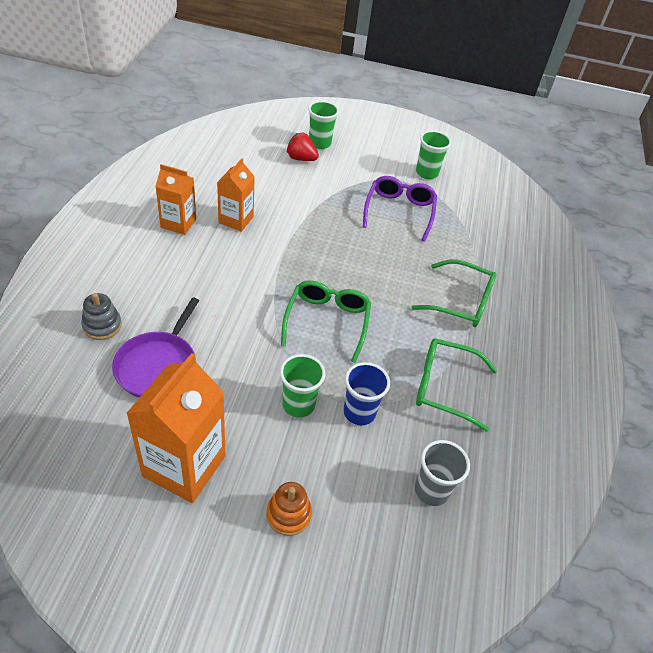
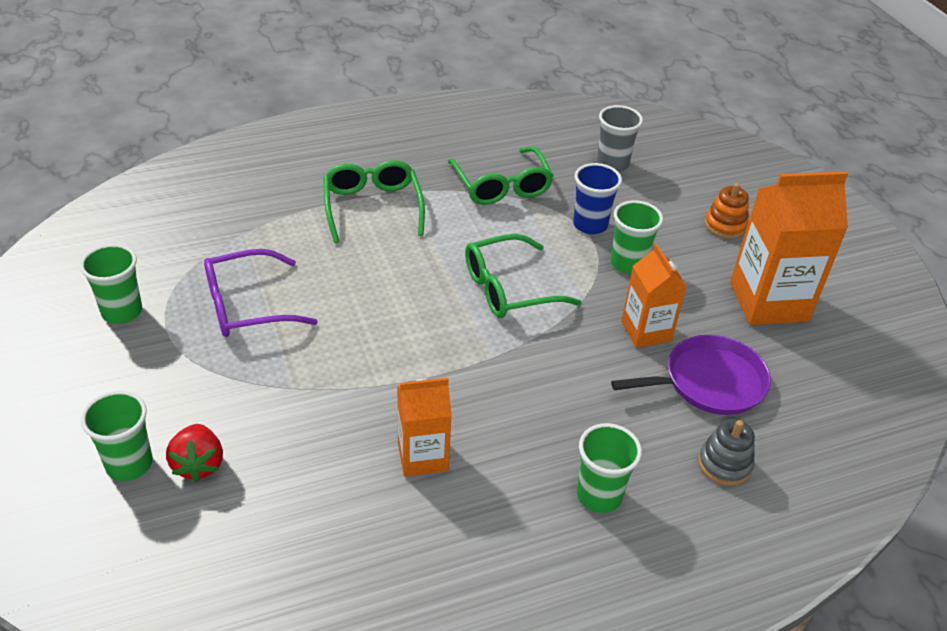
camera: 120 degrees left, 5 degrees down
(145, 263) = (599, 495): none -> green cup
(178, 223) = (493, 515): orange carton -> orange carton (646, 331)

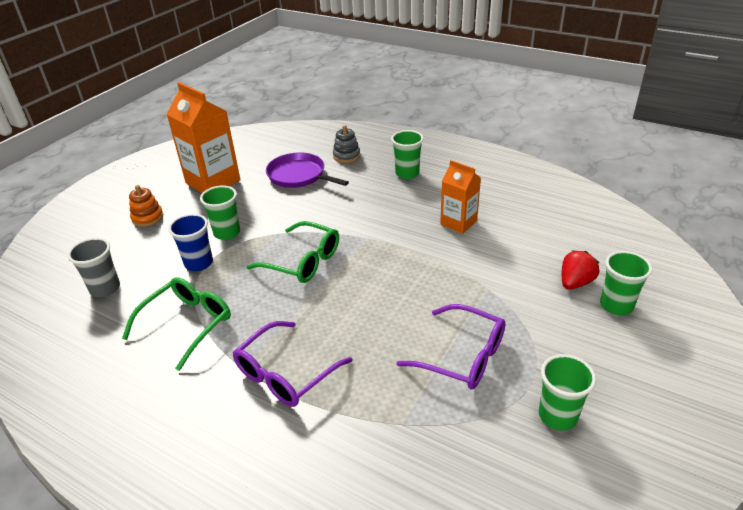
camera: 125 degrees left, 5 degrees down
(372, 207) = (285, 374): green glasses -> purple glasses
(646, 331) = (283, 204): orange carton -> none

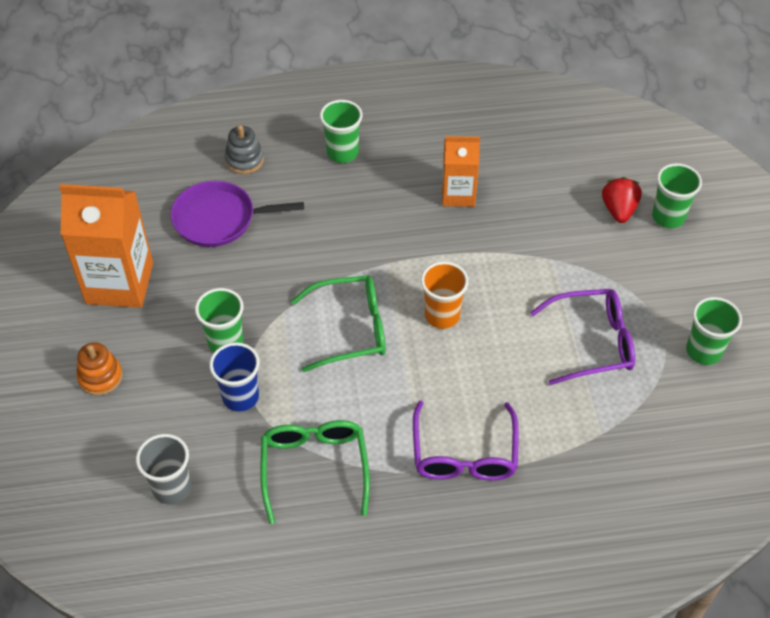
camera: 40 degrees left, 15 degrees up
(369, 283) = (442, 315): none -> orange cup

